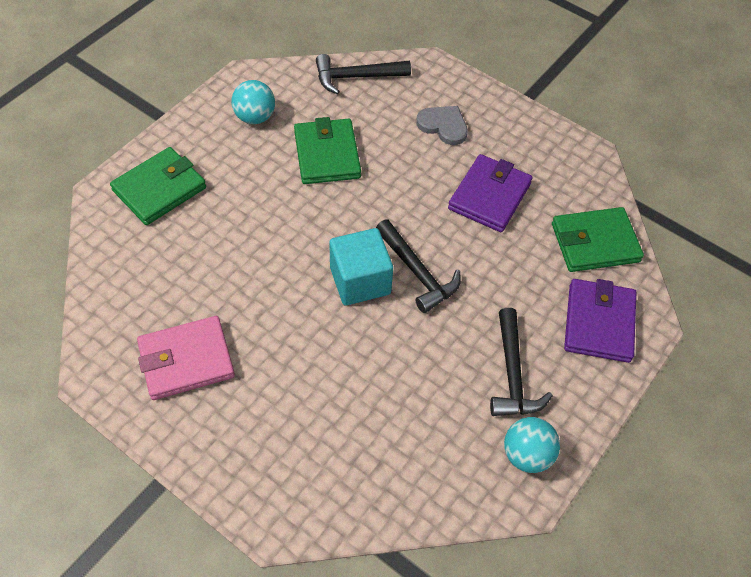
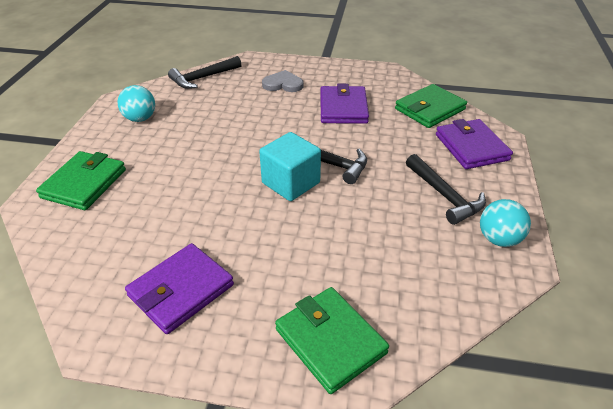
camera: 25 degrees left, 15 degrees down
(186, 360) = (181, 290): pink wallet -> purple wallet
(327, 155) = (211, 122): green wallet -> green wallet (330, 341)

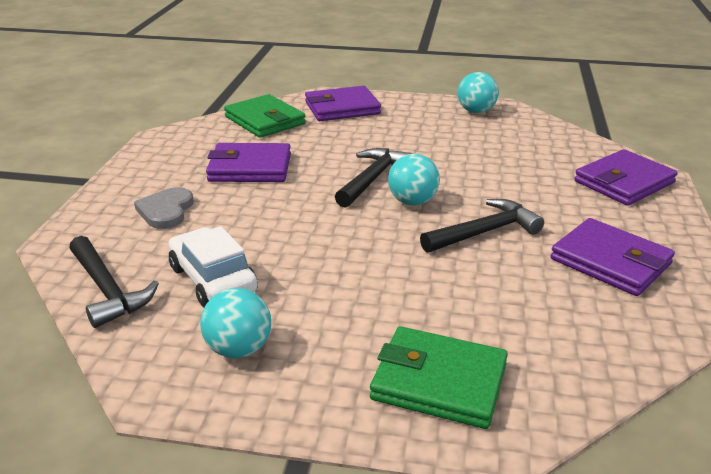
camera: 90 degrees left, 10 degrees down
(204, 106) = (213, 280): none -> white car
(291, 183) = (412, 202): turquoise cube -> turquoise ball
(330, 341) = (624, 182): green wallet -> purple wallet
(444, 195) = (421, 126): black hammer -> black hammer (484, 232)

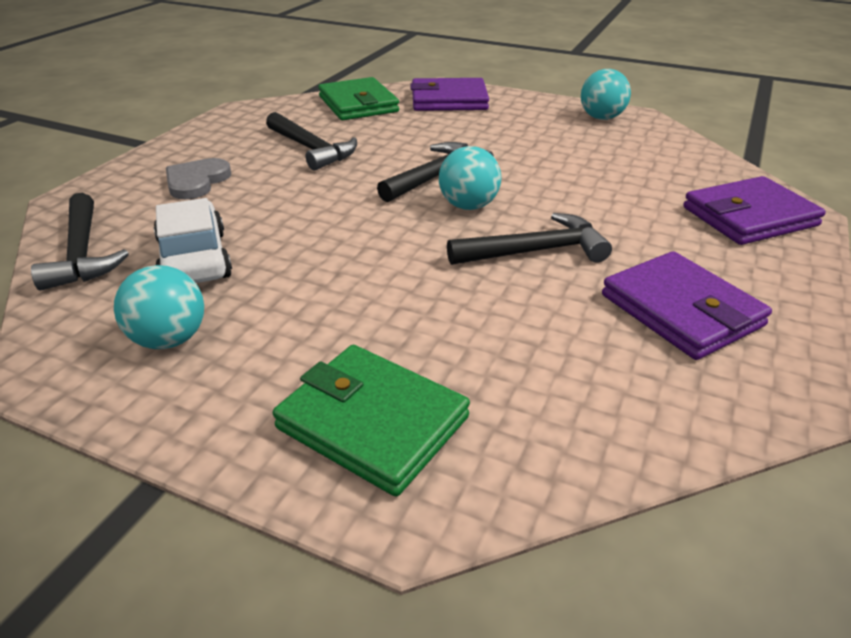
camera: 15 degrees right, 5 degrees up
(250, 168) = (311, 149): purple wallet -> black hammer

